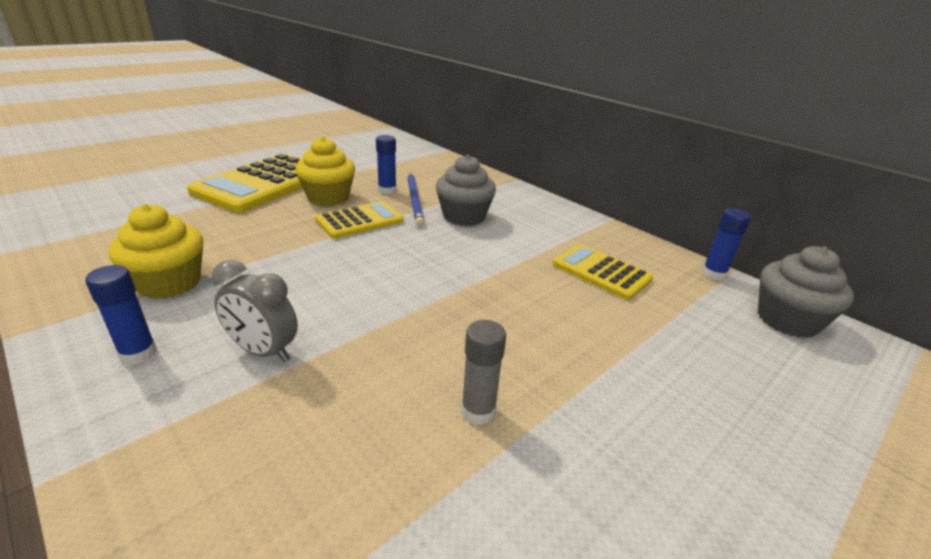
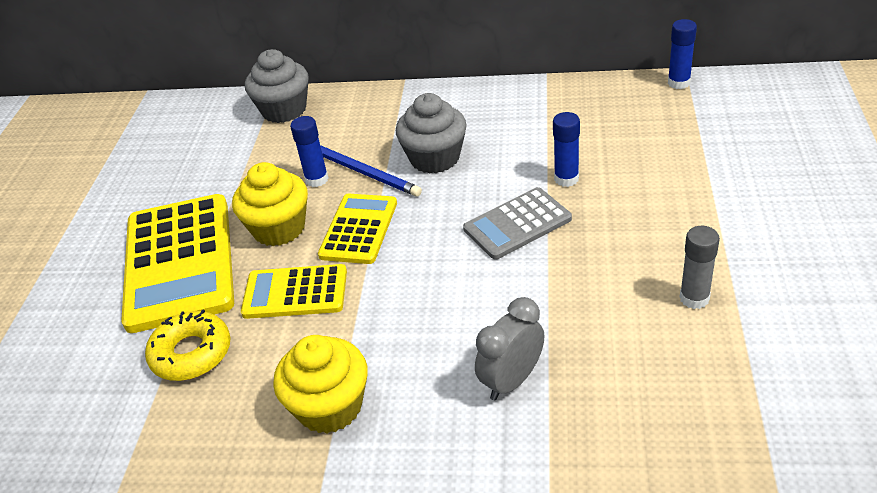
camera: 35 degrees left, 10 degrees up
(138, 354) = (435, 459): blue glue stick -> blue glue stick (566, 179)
(185, 217) = (191, 353): none -> yellow donut
(263, 351) = (511, 380): grey clock -> grey clock turned 150 degrees clockwise
(445, 274) = (517, 224): none -> grey calculator
(601, 272) = (612, 136): yellow calculator -> yellow calculator (295, 292)
(787, 320) = (760, 93): grey cupcake -> grey cupcake (284, 110)

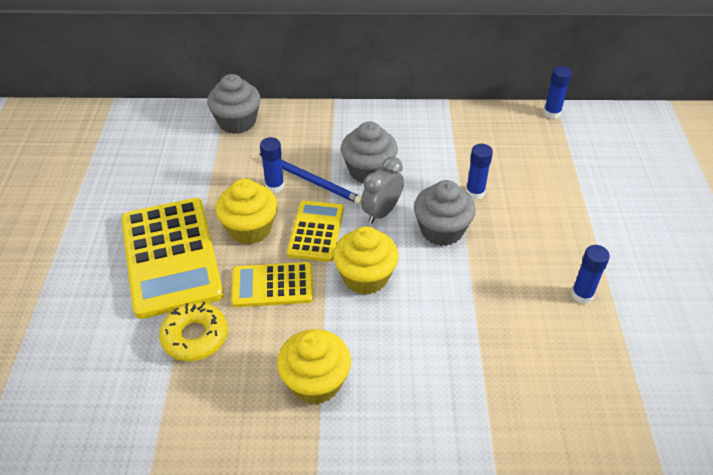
camera: 10 degrees left, 5 degrees up
(412, 281) = (365, 277): none -> yellow cupcake
(511, 380) = (454, 361): grey clock -> grey clock (381, 212)
(517, 224) = (441, 230): grey calculator -> grey cupcake
(694, 298) = (582, 295): grey glue stick -> blue glue stick

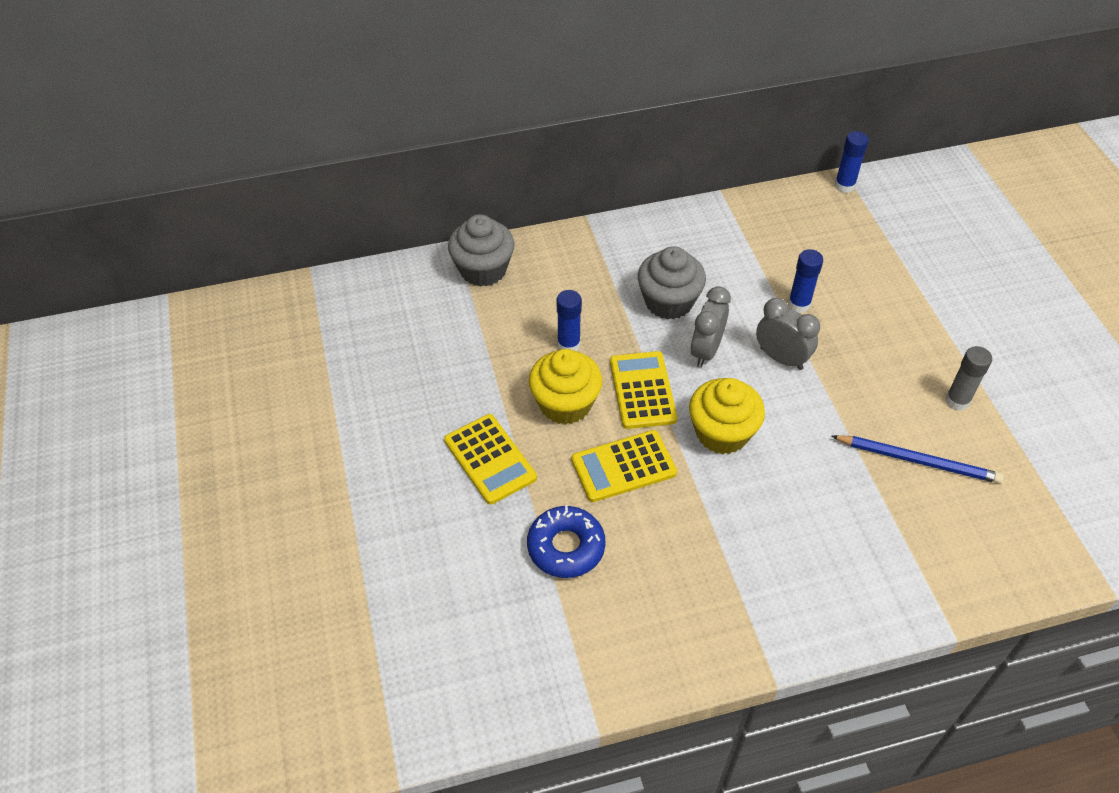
camera: 15 degrees left, 5 degrees up
(171, 257) = (490, 459): yellow calculator -> yellow calculator, size x0.56
(195, 337) = (566, 547): yellow donut -> blue donut
(311, 180) = (608, 328): blue pencil -> blue pencil (918, 461)
(315, 382) = (721, 565): yellow cupcake -> none
(441, 230) = (781, 358): grey cupcake -> grey clock
(582, 295) = (957, 401): blue glue stick -> grey glue stick

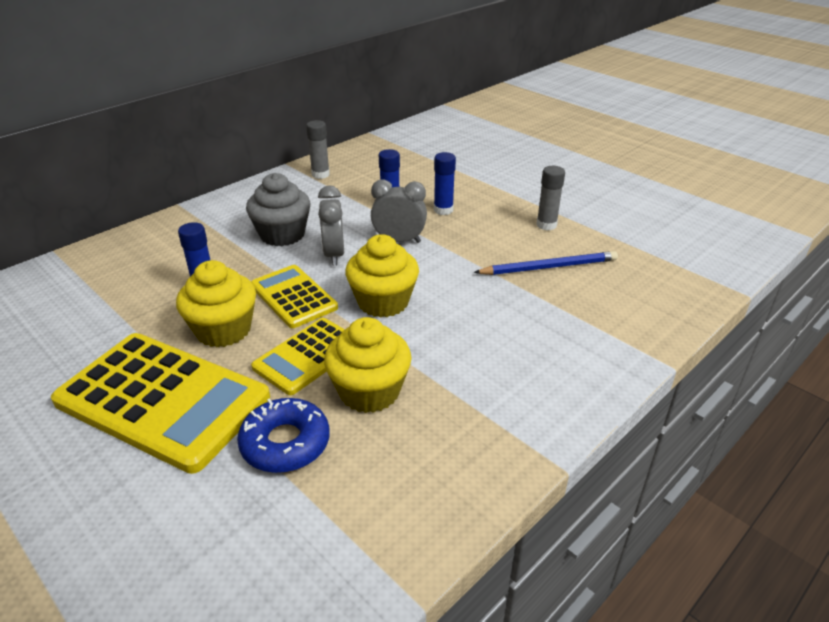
camera: 30 degrees left, 15 degrees down
(483, 270) = (91, 262): grey cupcake -> none
(490, 459) = (163, 400): yellow calculator -> yellow calculator, size x1.78
(657, 529) = (369, 391): none -> yellow cupcake
(749, 223) = (320, 174): none -> grey glue stick
(844, 186) = (377, 140): blue glue stick -> blue glue stick (443, 210)

